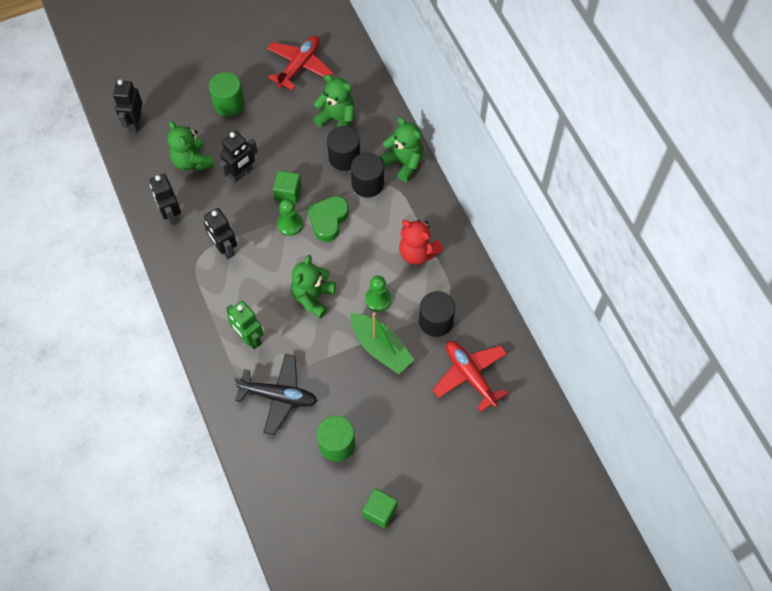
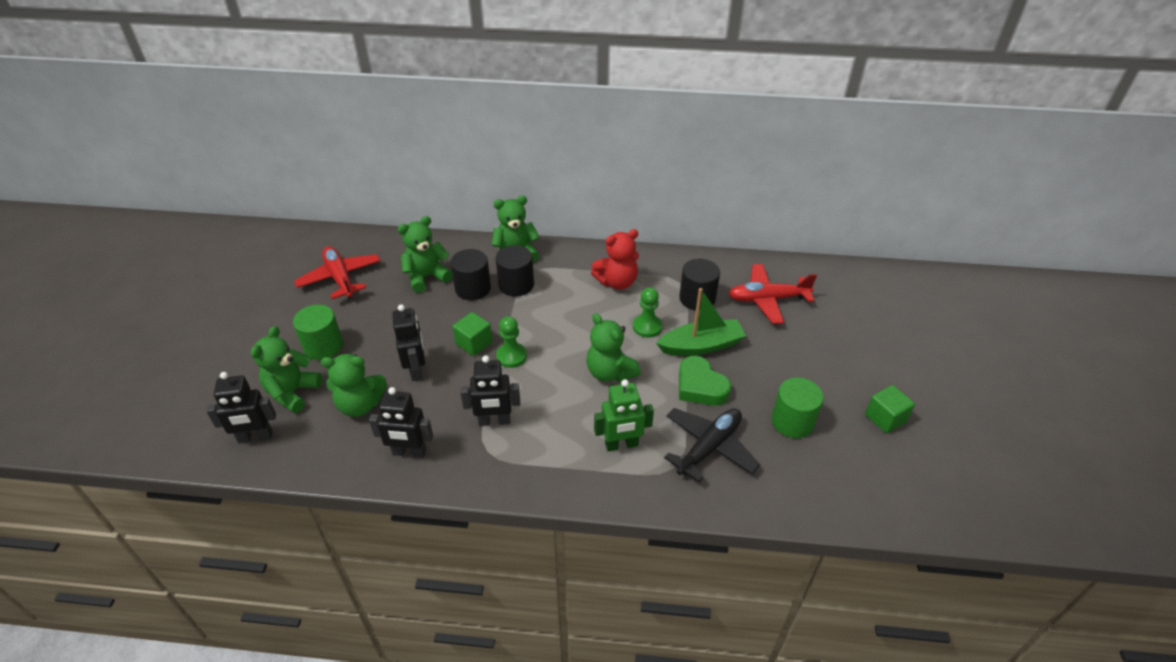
camera: 60 degrees left, 20 degrees down
(135, 123) = (255, 437): black robot -> black robot turned 45 degrees counterclockwise
(180, 116) = (293, 392): none -> green teddy bear
(328, 220) = (531, 326): green heart -> green heart (700, 386)

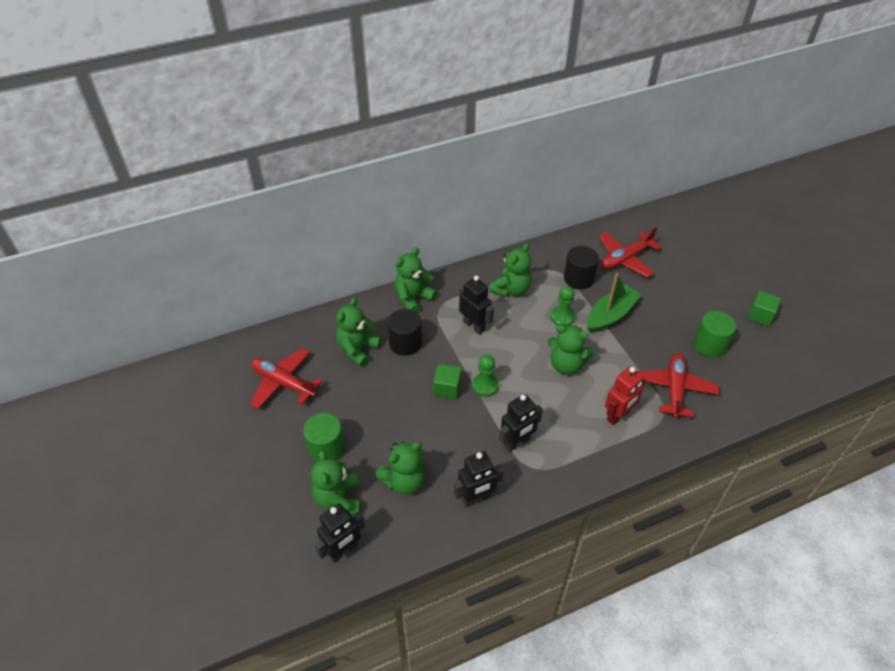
camera: 30 degrees left, 5 degrees up
(416, 370) = (422, 431): black robot -> black robot (474, 326)
(516, 285) = (437, 325): black cylinder -> none
(617, 282) = (511, 289): red teddy bear -> green teddy bear
(621, 445) = (618, 416): green robot -> red robot
(700, 386) = (634, 347): green heart -> none
(709, 447) = (674, 389): black plane -> red plane

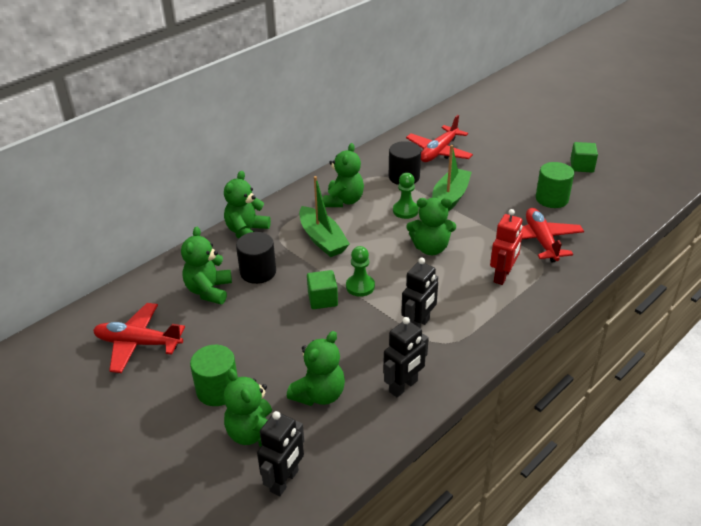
camera: 20 degrees left, 10 degrees down
(474, 326) = (322, 239): black robot -> green boat

